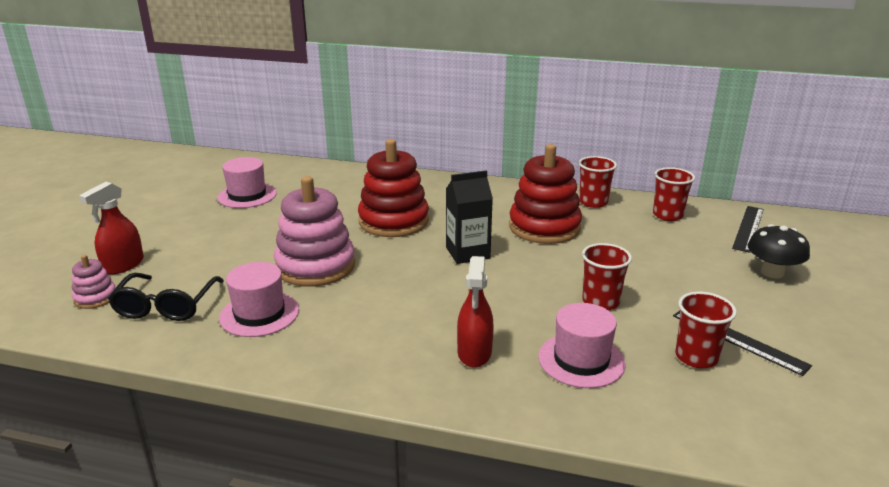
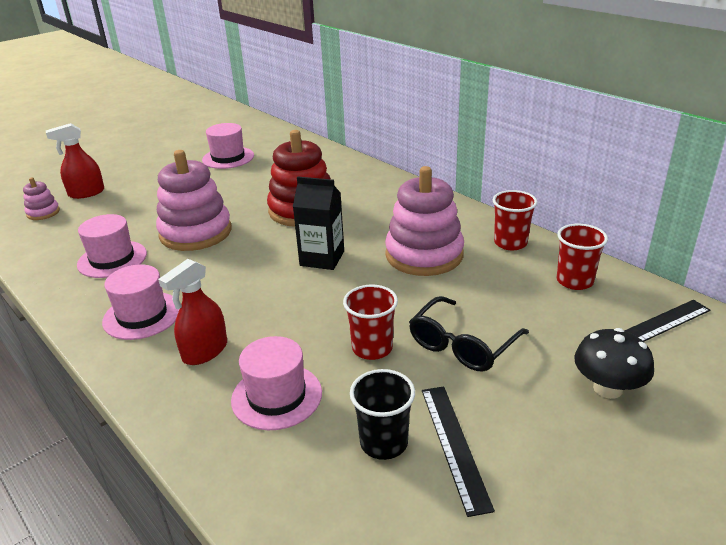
camera: 35 degrees right, 5 degrees up
(166, 306) = (70, 233): black glasses -> black glasses (462, 345)
(370, 348) = (142, 315): none -> pink hat
(544, 227) = (424, 255): red stacking toy -> pink stacking toy
(696, 357) = (384, 442): red cup -> black cup

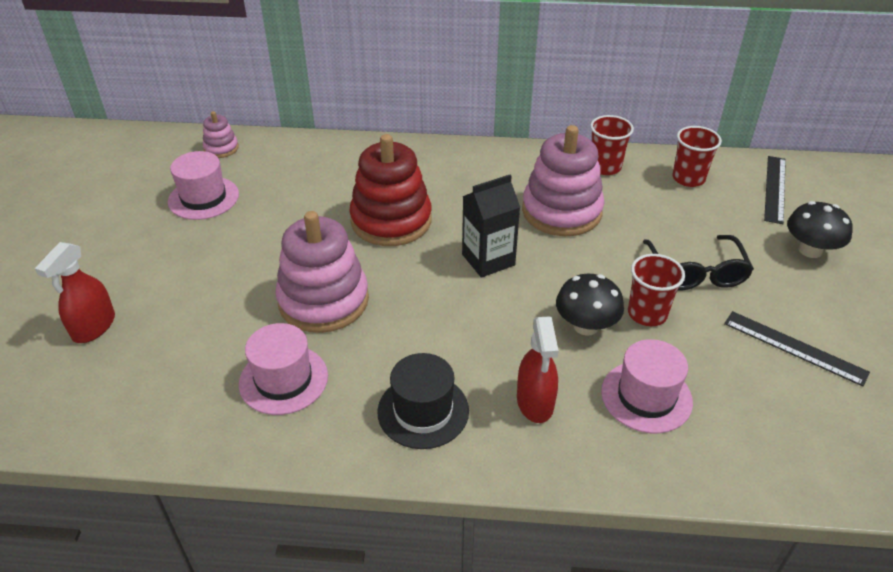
camera: 45 degrees left, 10 degrees up
(43, 213) = (80, 381): pink stacking toy -> pink stacking toy (221, 148)
(142, 315) = (423, 411): pink hat -> black hat
(315, 329) = (586, 326): none -> black mushroom
(384, 442) = (758, 376): black cup -> none

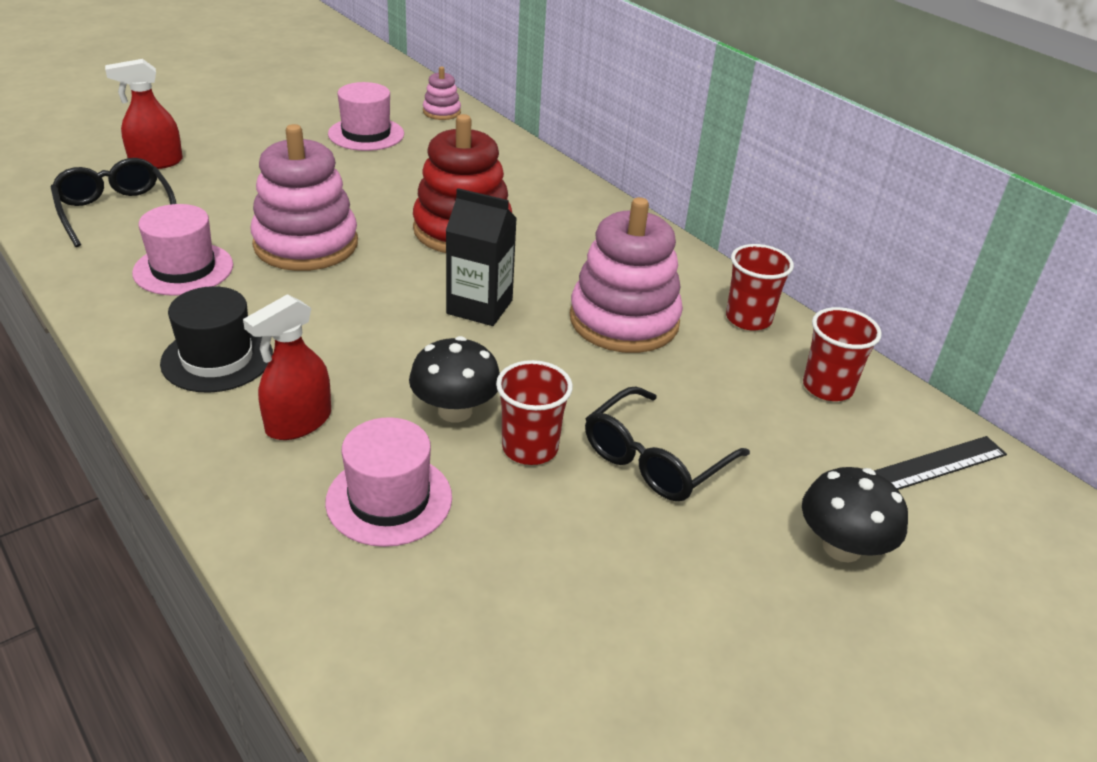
camera: 45 degrees right, 5 degrees down
(146, 383) = (116, 211): none -> black glasses
(794, 347) = (619, 599): black ruler -> none

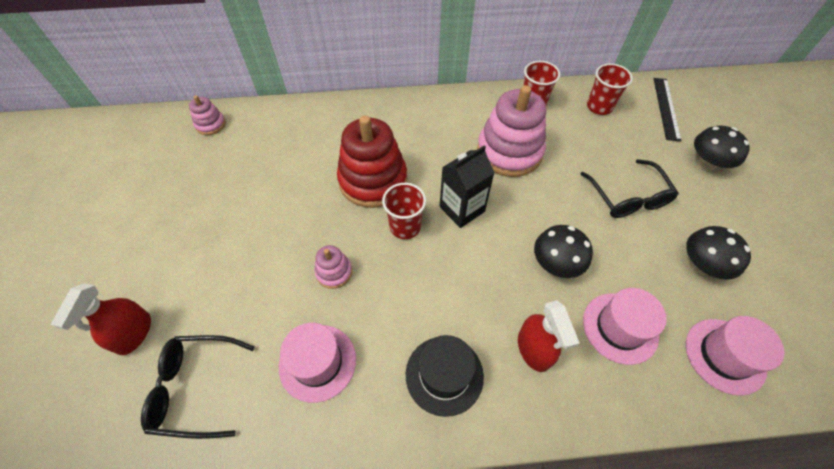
camera: 55 degrees left, 20 degrees up
(306, 244) = (334, 272): pink stacking toy -> pink stacking toy, size x0.47
(366, 134) = (206, 178): pink hat -> pink hat (725, 355)
(530, 448) = (600, 244): red cup -> red cup (405, 227)
(586, 576) = (701, 265): none -> black mushroom

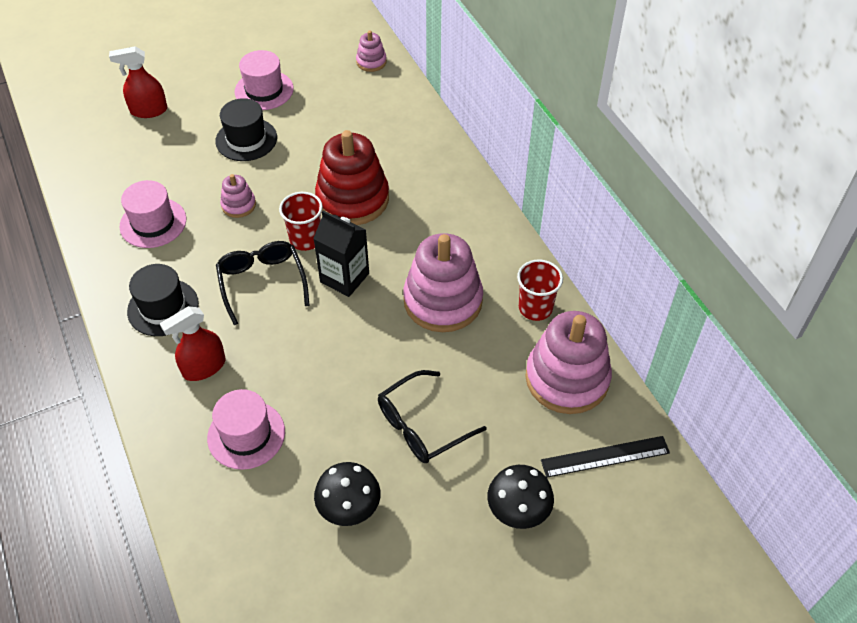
camera: 70 degrees right, 5 degrees down
(195, 388) = (116, 161): black glasses -> black glasses (262, 282)
(246, 245) = (246, 139): none -> black hat
(555, 264) = (304, 369): black mushroom -> none
(599, 107) = (567, 378): red cup -> pink stacking toy
(725, 355) = (240, 532): pink hat -> pink hat (264, 90)

